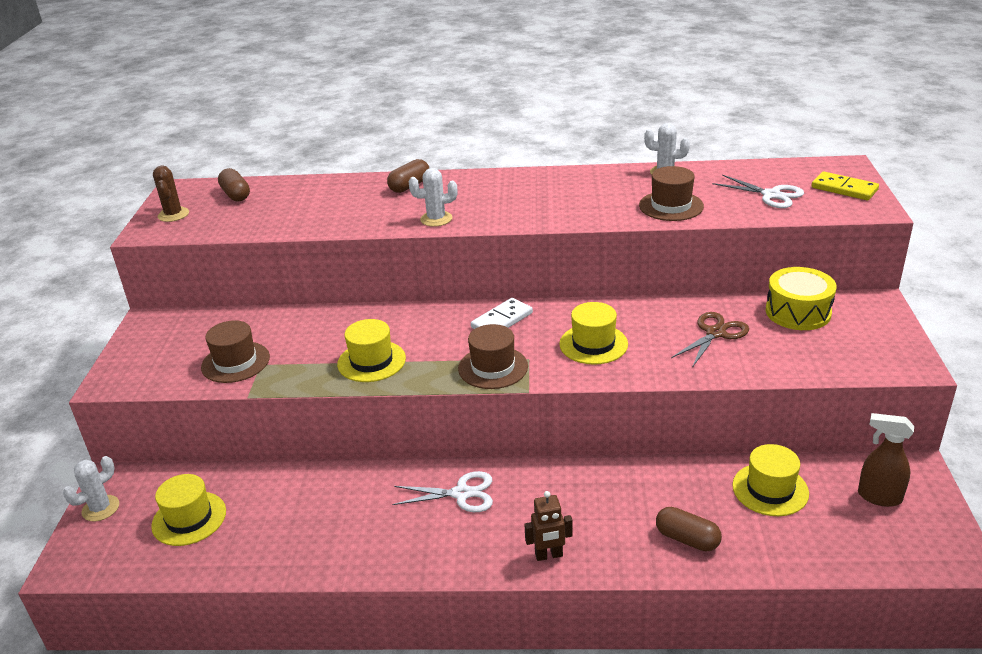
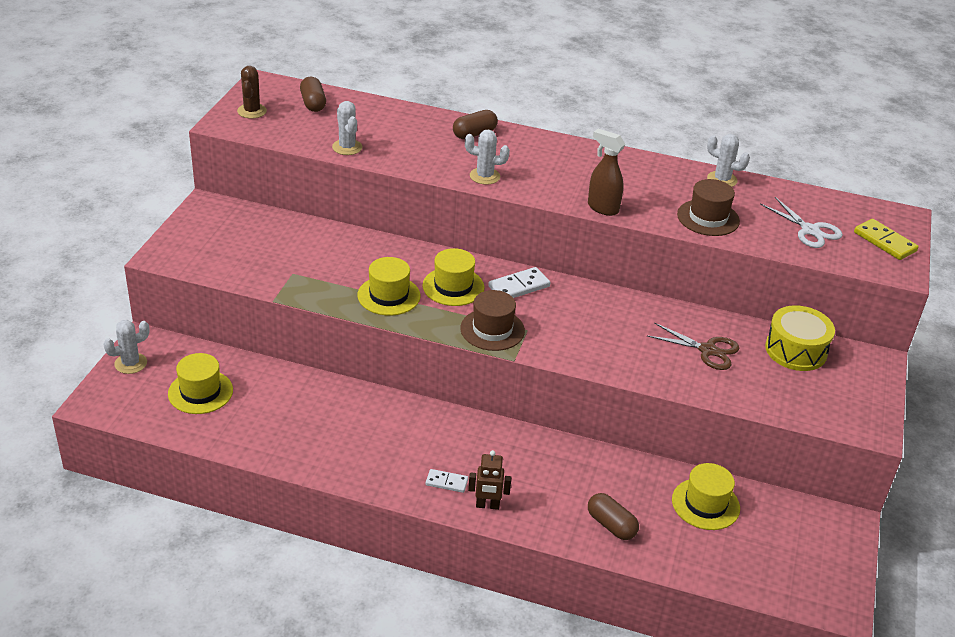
camera: 10 degrees right, 5 degrees up
(235, 362) = (272, 265): brown hat -> none
(285, 224) = (347, 147): none -> white cactus
(461, 494) = (434, 433): white scissors -> none
(495, 542) = (446, 482): none -> white domino
(593, 344) = (591, 331): yellow hat -> yellow hat (453, 286)
(715, 333) = (707, 350): brown scissors -> brown scissors turned 60 degrees clockwise
(878, 497) = (799, 537): brown spray bottle -> brown spray bottle (602, 208)

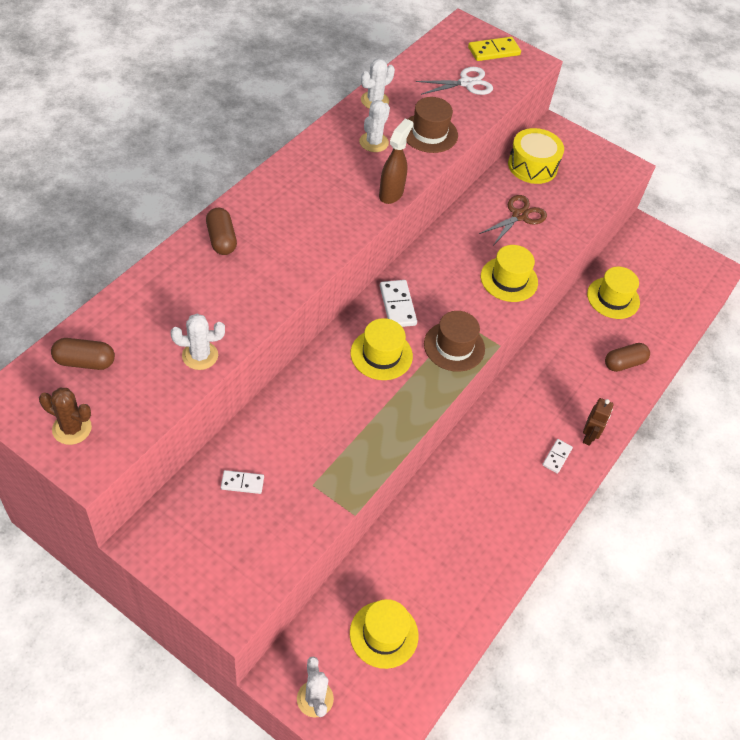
camera: 75 degrees left, 15 degrees up
(278, 238) = (242, 483): none -> white domino
(389, 295) = (379, 410): yellow hat -> yellow hat (509, 279)
(484, 176) = (305, 258): white cactus -> white cactus (374, 142)
(602, 208) = (391, 193): brown spray bottle -> brown spray bottle turned 150 degrees clockwise

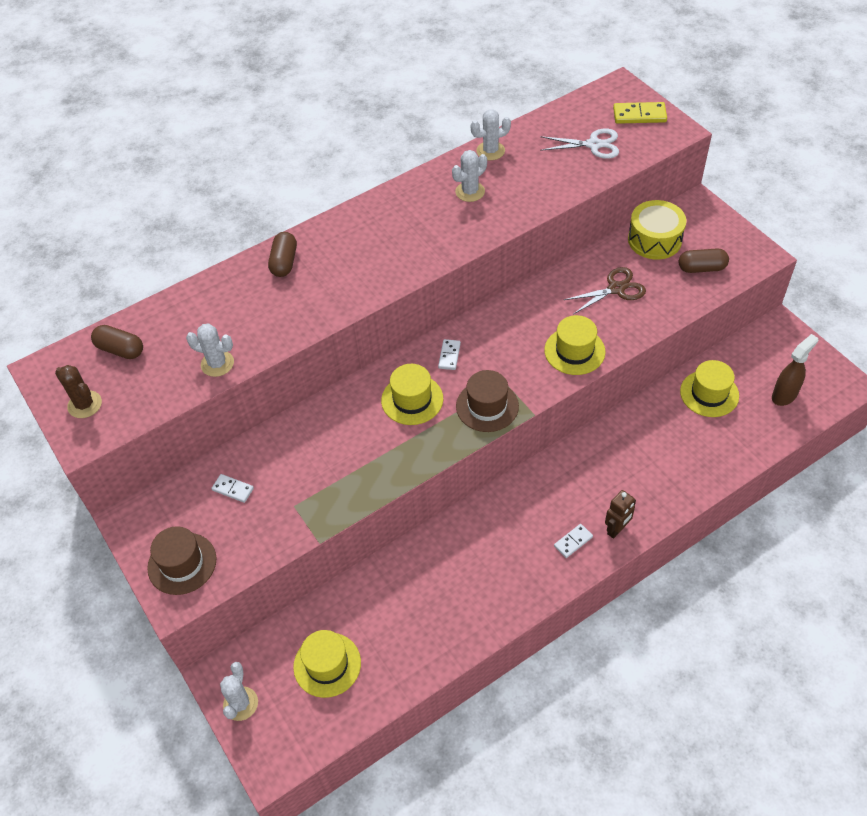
camera: 30 degrees right, 0 degrees up
(391, 193) = (463, 244): brown spray bottle -> brown spray bottle (784, 395)
(397, 305) = (449, 356): white domino -> white domino, size x0.64
(429, 133) = (530, 190): brown hat -> brown hat (182, 563)
(624, 363) = (690, 463): brown capsule -> brown capsule (701, 268)

